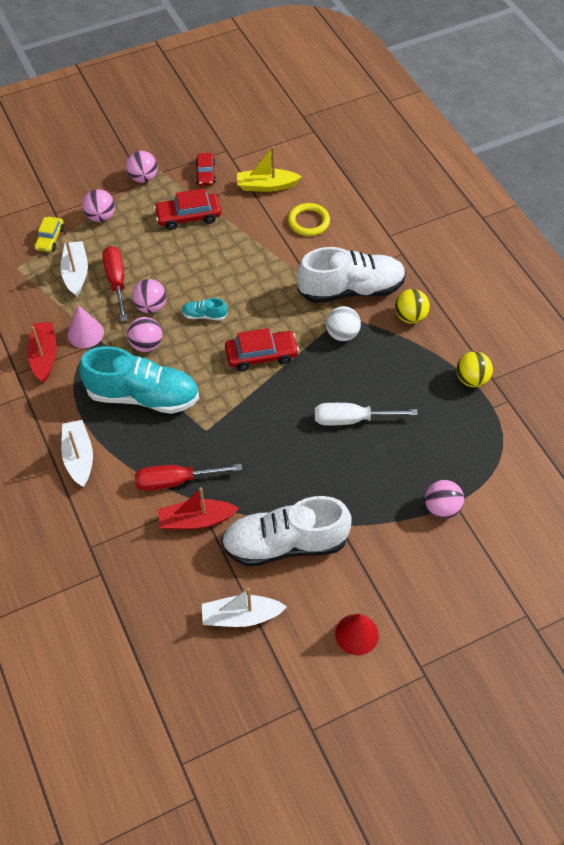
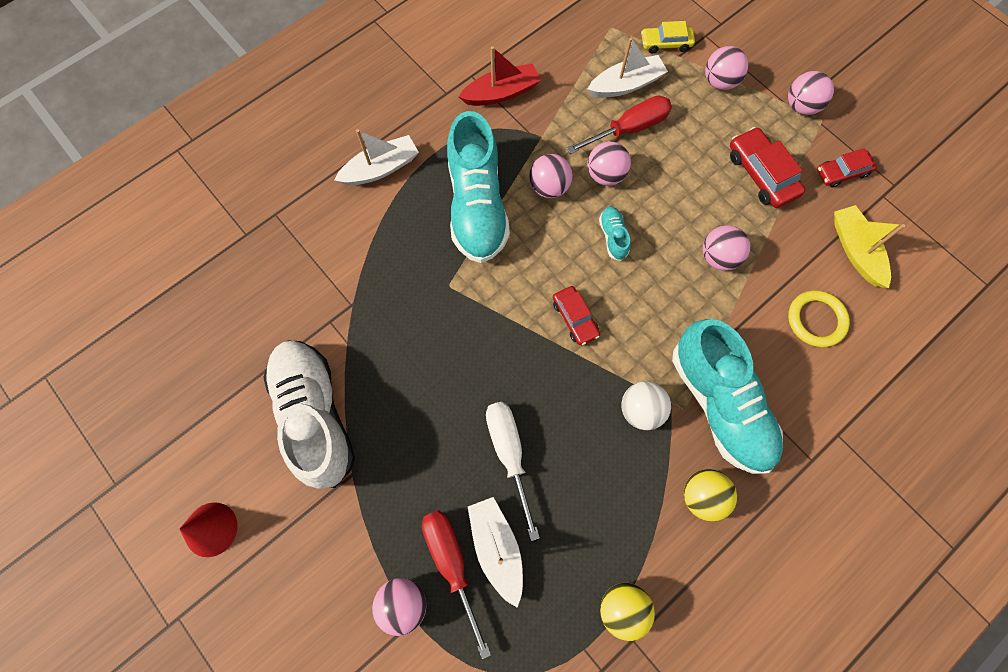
camera: 75 degrees right, 15 degrees up
(85, 333) = (545, 121): pink cone -> none
(176, 481) = (373, 274): red screwdriver -> red screwdriver (452, 564)
(196, 520) = (327, 309): red boat -> none
(241, 616) = (216, 391): white boat -> white boat (497, 548)
(244, 259) = (718, 257): none -> pink ball
(261, 355) = (575, 318): red car -> red car, size x0.66
(351, 289) = (720, 404): white shoe -> turquoise shoe

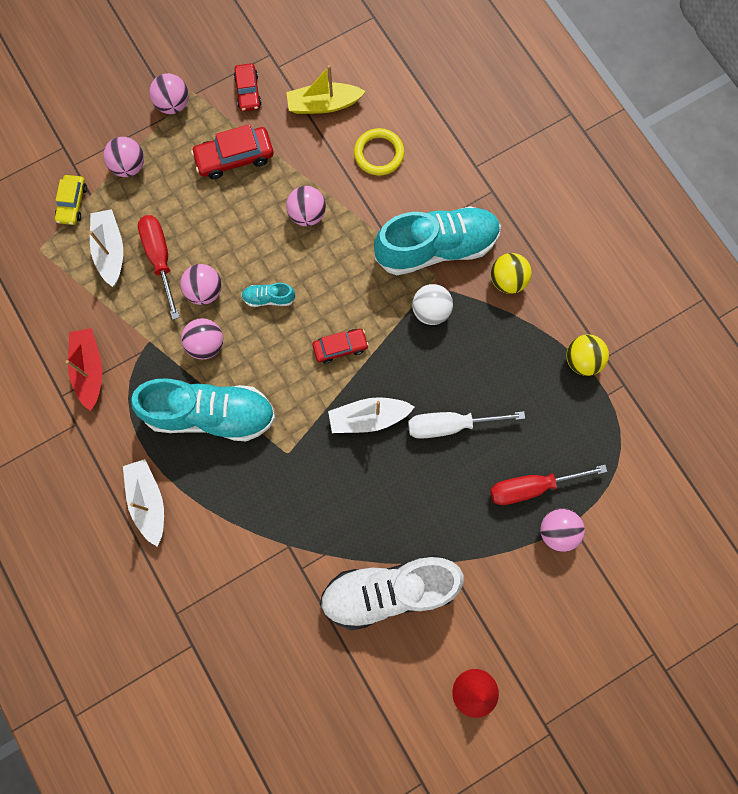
camera: 80 degrees left, 5 degrees up
(497, 548) = (524, 448): white boat -> white boat (368, 418)

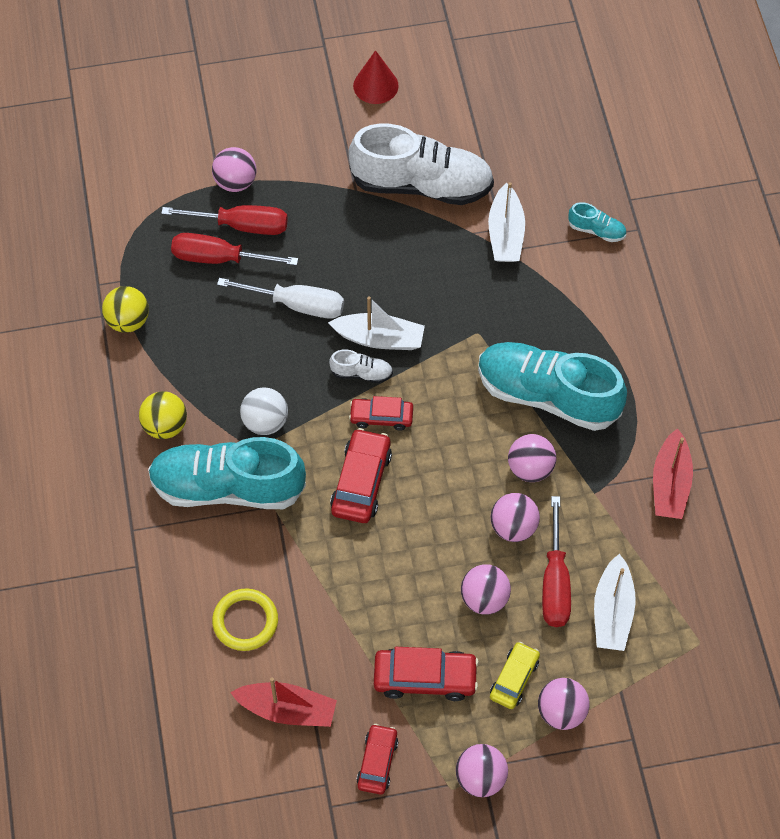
camera: 160 degrees left, 15 degrees down
(72, 203) = (645, 688): yellow car -> yellow car (514, 678)
(148, 501) = (639, 334): white boat -> white boat (505, 234)
(269, 298) = (442, 495): turquoise shoe -> turquoise shoe (596, 230)
(307, 214) = (361, 576): pink ball -> pink ball (484, 598)
(323, 104) = (287, 710): yellow boat -> red boat
(335, 287) = (361, 482): none -> red car
(371, 380) = (361, 373): none -> white shoe
(534, 447) = (220, 258): none -> red screwdriver

